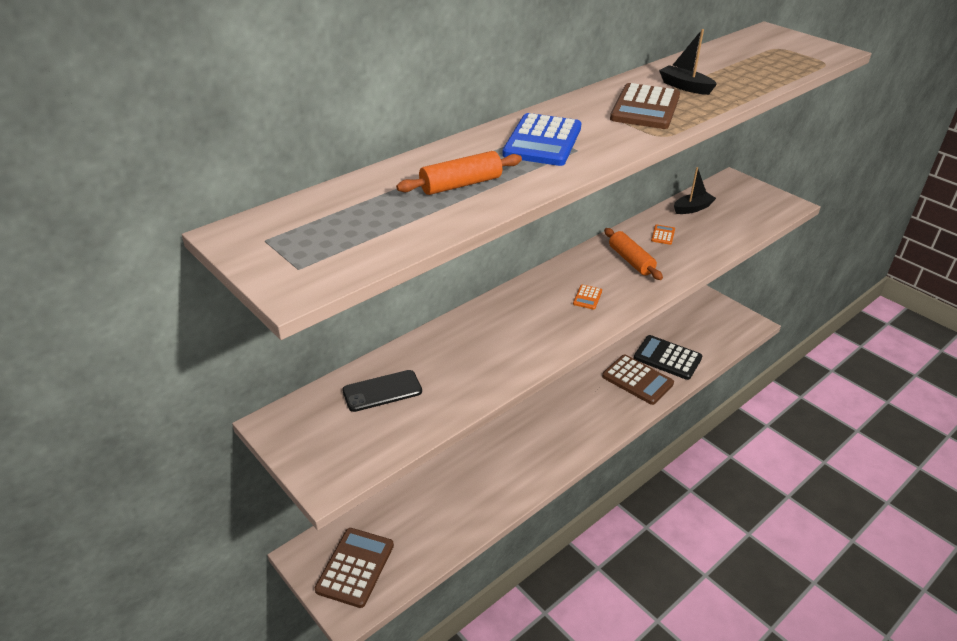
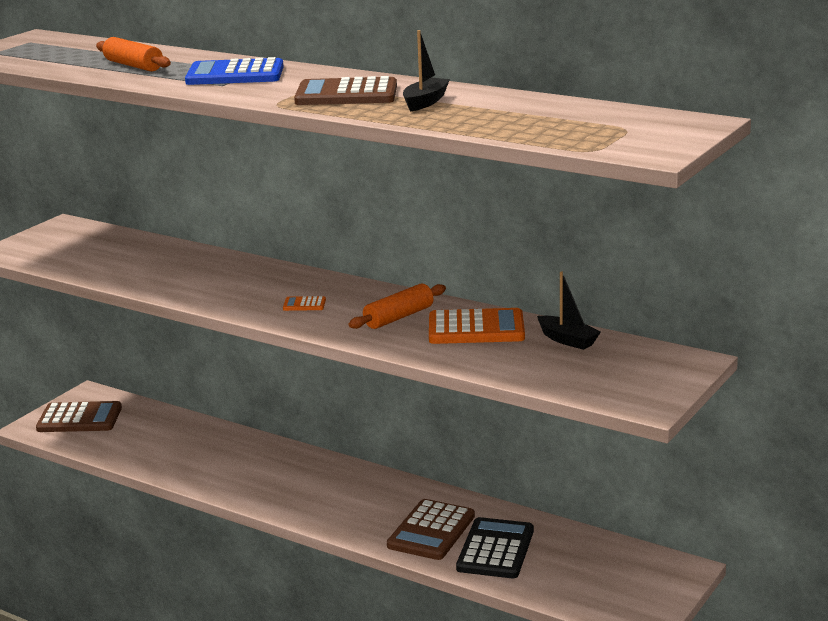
camera: 75 degrees right, 15 degrees down
(382, 391) = (114, 248): black phone -> none
(663, 235) = (476, 328): orange calculator -> orange calculator, size x2.23

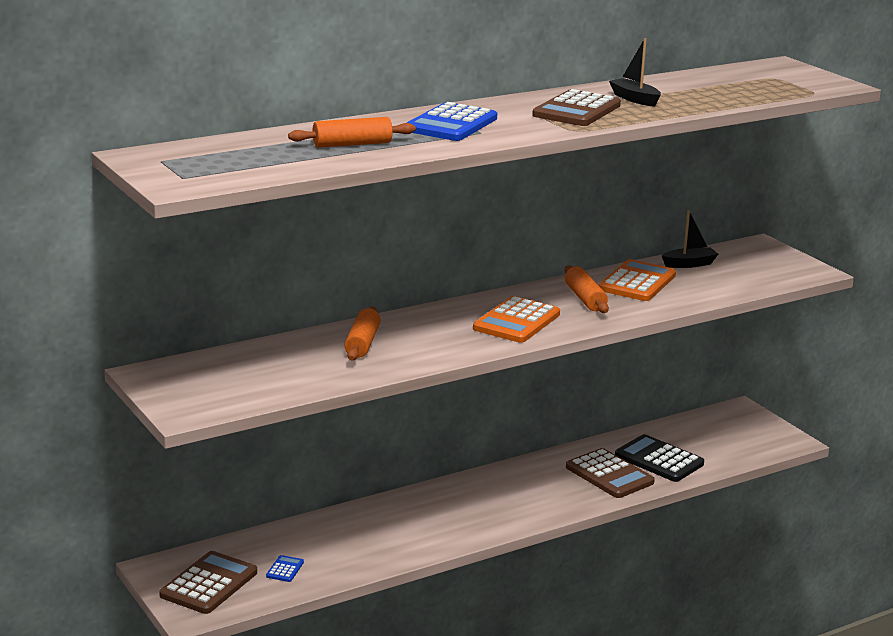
camera: 65 degrees left, 0 degrees up
(122, 438) = (285, 569): none -> blue calculator
(189, 266) = (362, 343): none -> orange rolling pin
(304, 304) = (516, 321): orange calculator -> orange calculator, size x2.23

